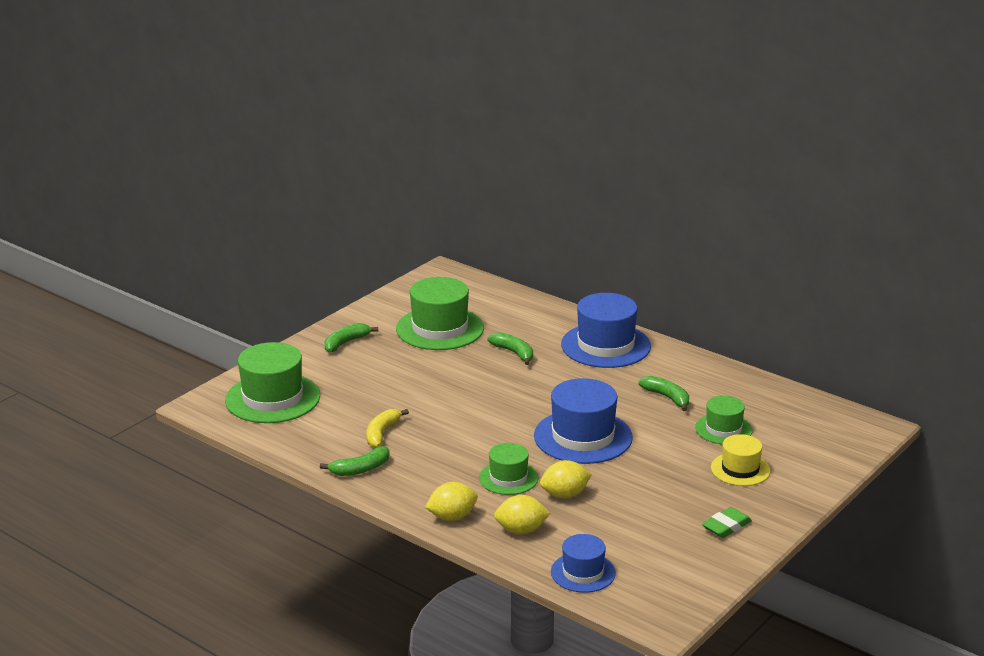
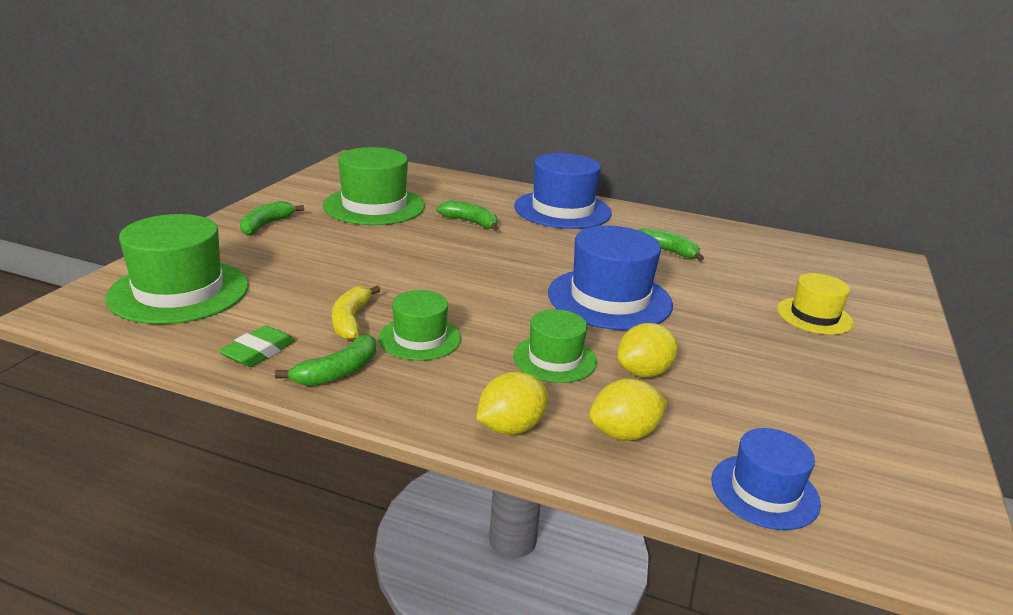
camera: 20 degrees left, 0 degrees up
(723, 429) = (752, 276): green hat -> green hat (420, 338)
(726, 526) = (874, 387): green eraser -> green eraser (259, 352)

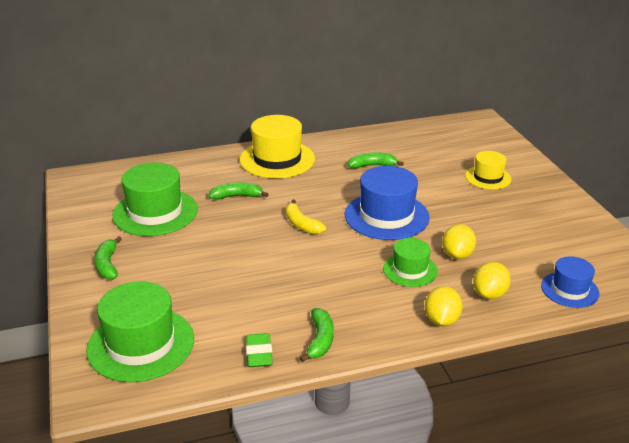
camera: 35 degrees left, 5 degrees up
(351, 320) = (276, 305): yellow banana -> yellow banana (301, 224)
(420, 338) = (330, 295): green hat -> none
(562, 210) = (277, 159): blue hat -> yellow hat

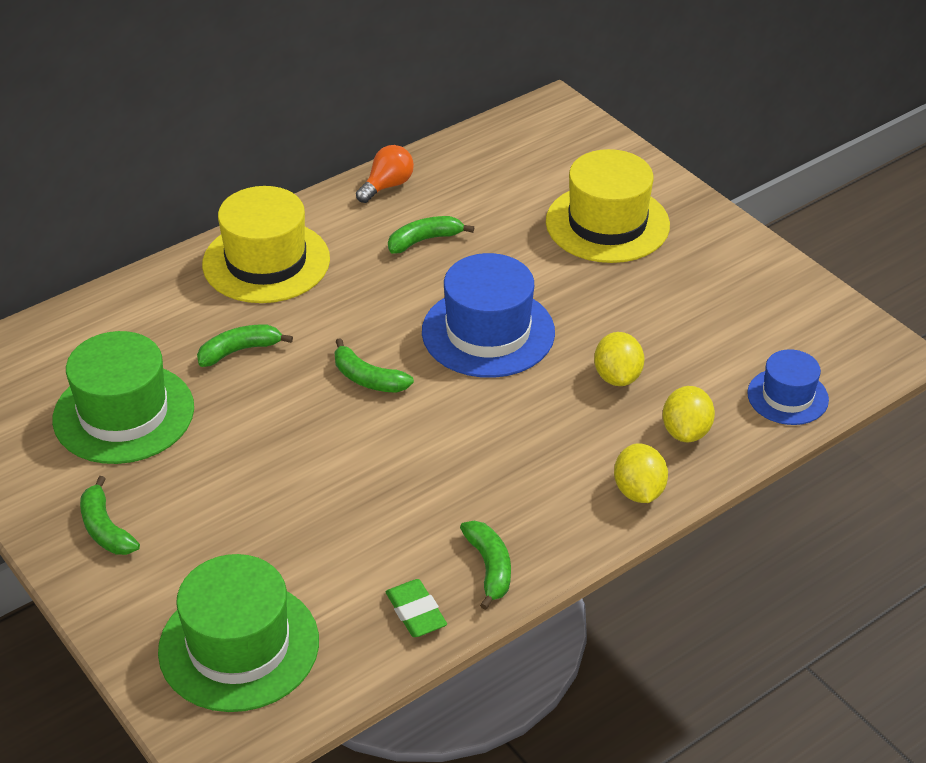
camera: 20 degrees left, 10 degrees up
(301, 224) = (368, 379): yellow banana -> green banana
(365, 138) = (387, 186): none -> orange light bulb
(410, 270) = (562, 420): green hat -> none
(488, 177) = (607, 223): yellow hat -> yellow hat, size x1.72

